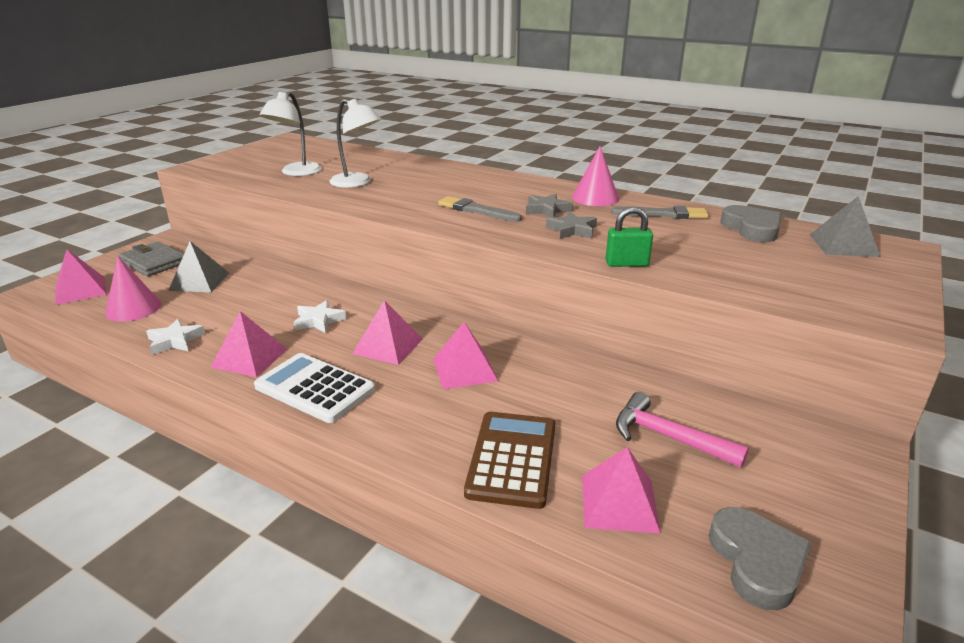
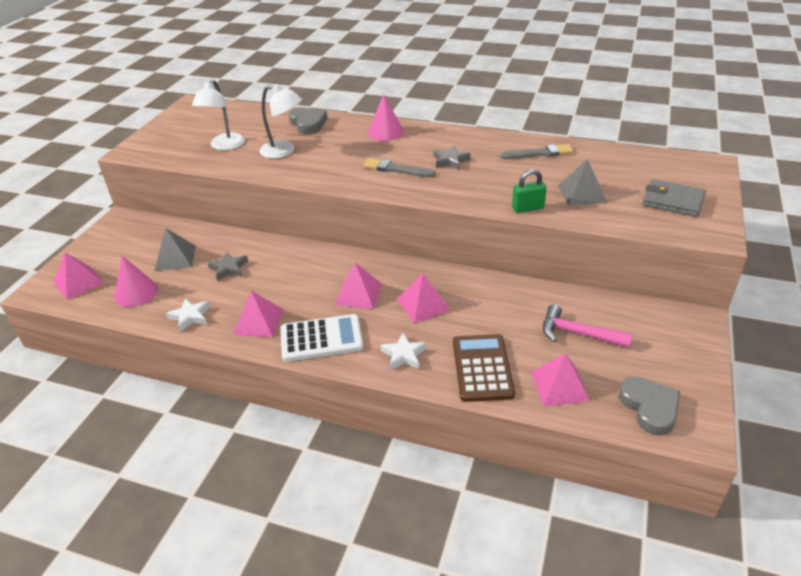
camera: 10 degrees left, 10 degrees up
(154, 262) = (123, 245): grey wallet -> grey wallet (672, 201)
(315, 388) = (321, 338): white calculator -> white calculator turned 150 degrees clockwise
(318, 320) = (294, 280): white star -> white star (403, 355)
(572, 230) = (477, 180): grey star -> grey star (229, 268)
(595, 198) = (483, 142): pink cone -> pink cone (385, 132)
(752, 228) = (607, 159): grey heart -> grey heart (308, 123)
(843, 245) = (673, 167): grey pyramid -> grey pyramid (582, 193)

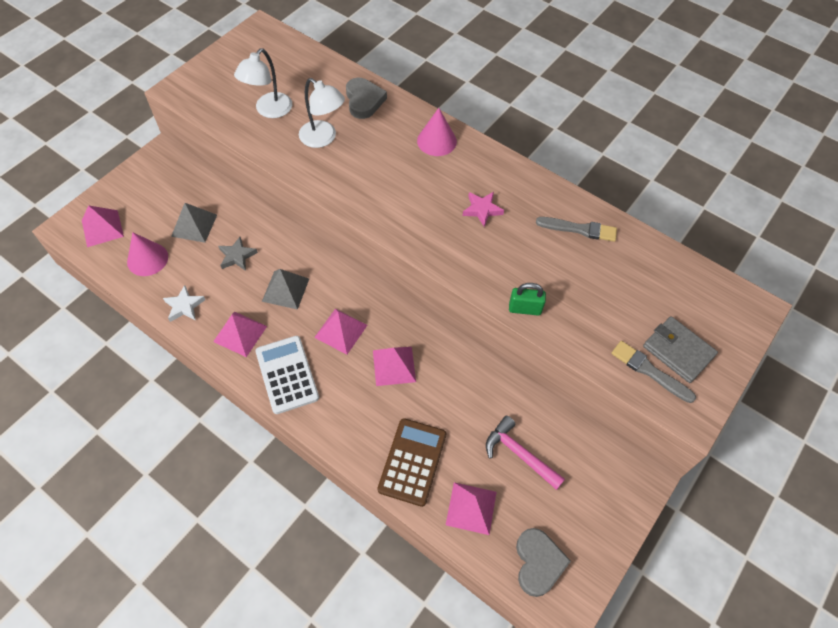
camera: 15 degrees right, 20 degrees up
(321, 338) = (287, 374): white calculator -> white calculator turned 120 degrees counterclockwise
(396, 169) = (421, 204): grey brush -> grey brush (649, 371)
(403, 355) = (350, 420): white star -> none
(450, 161) = (482, 210): grey star -> pink star
(582, 193) = (590, 306): grey pyramid -> grey pyramid (285, 290)

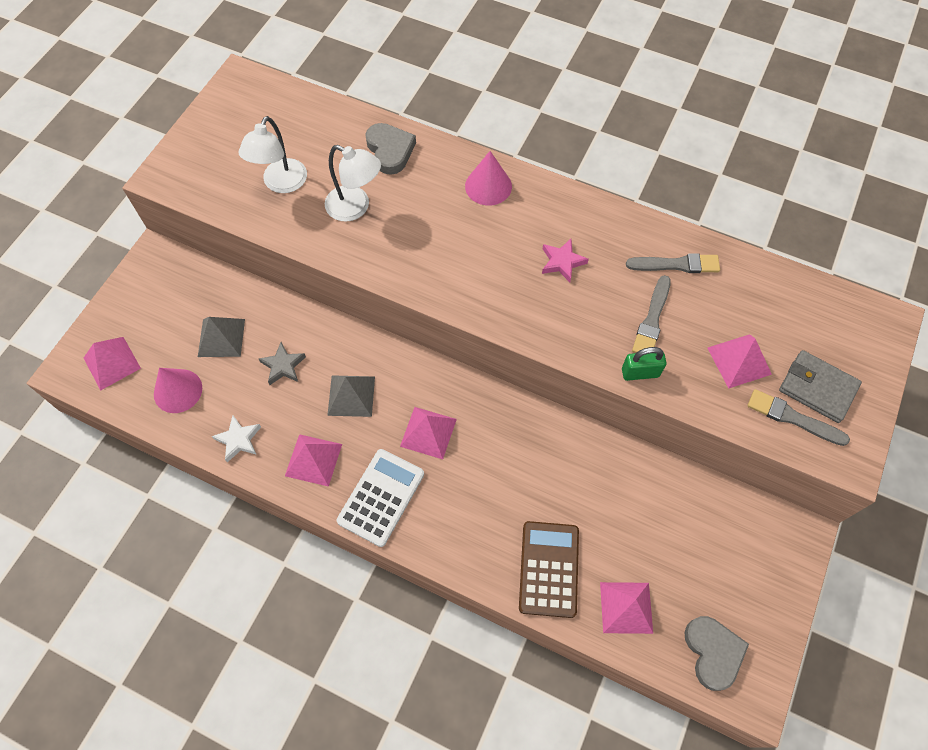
camera: 10 degrees left, 5 degrees up
(287, 374) = (381, 497): white calculator -> white calculator turned 60 degrees clockwise
(394, 366) = (499, 461): pink pyramid -> pink pyramid (739, 361)
(519, 454) = (663, 534): pink hammer -> none
(546, 268) = (652, 319): none -> grey brush

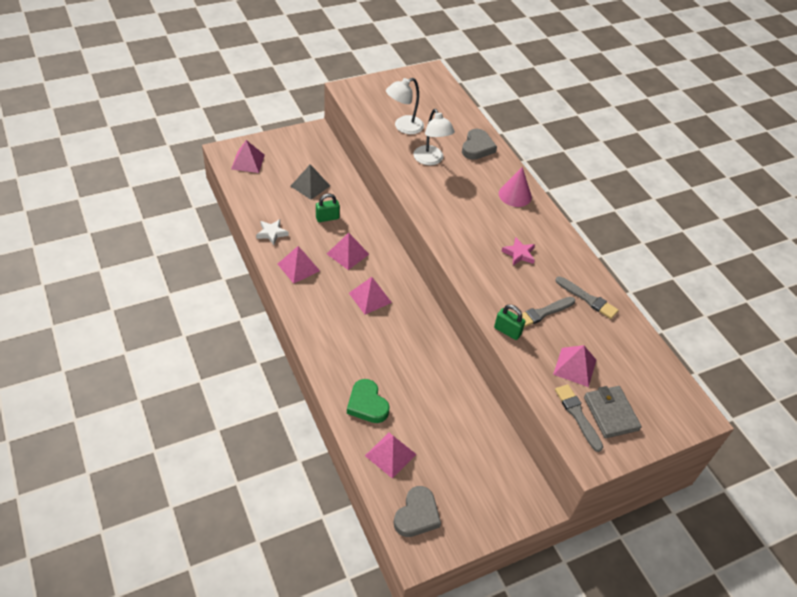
camera: 35 degrees right, 15 degrees down
(178, 391) = (265, 193): pink cone -> none
(283, 366) = (327, 218): grey star -> green padlock
(351, 395) = (347, 254): grey pyramid -> pink pyramid
(381, 497) = (314, 307): white calculator -> none
(549, 569) = (367, 404): brown calculator -> green heart

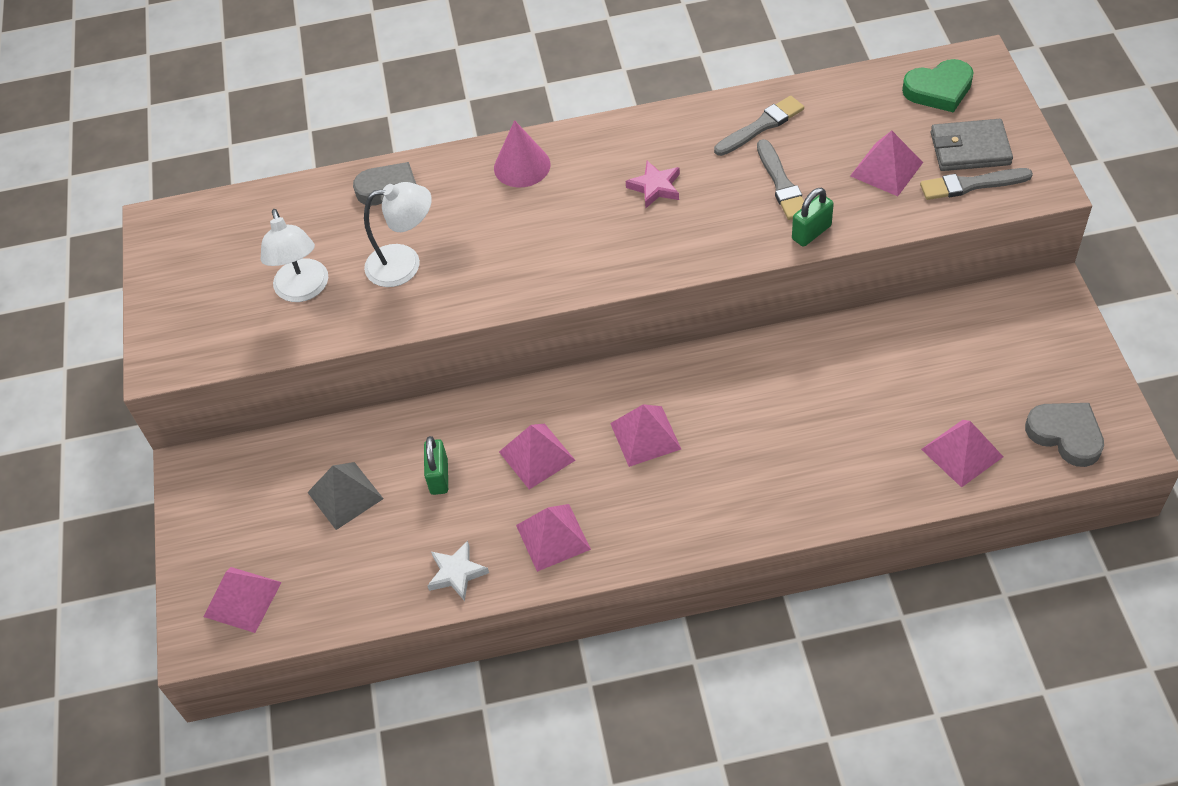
camera: 65 degrees left, 5 degrees up
(367, 404) = (866, 470): green heart -> green heart (939, 90)

